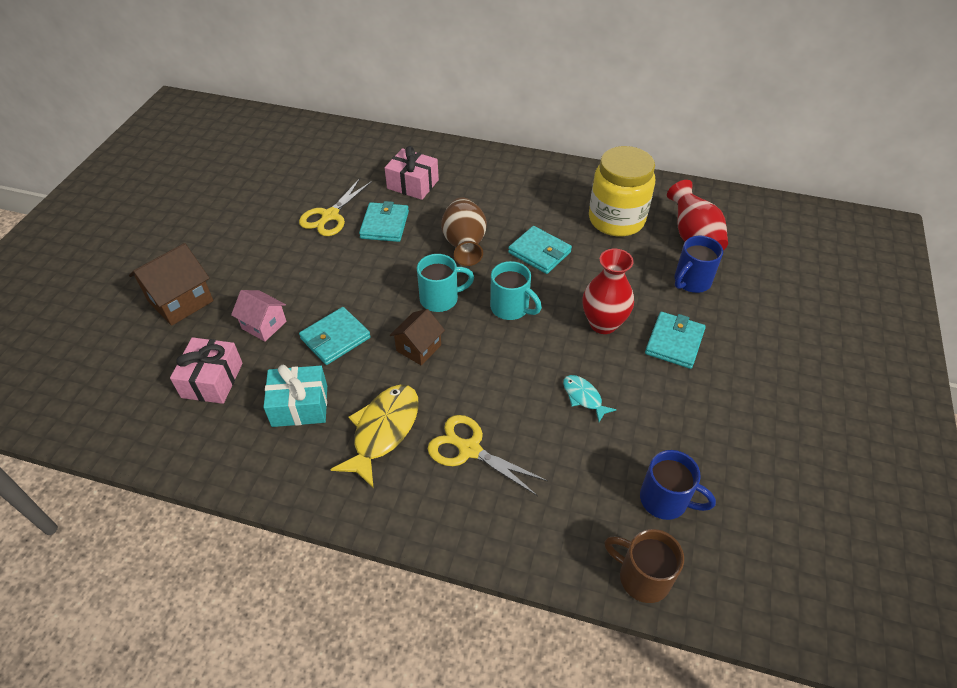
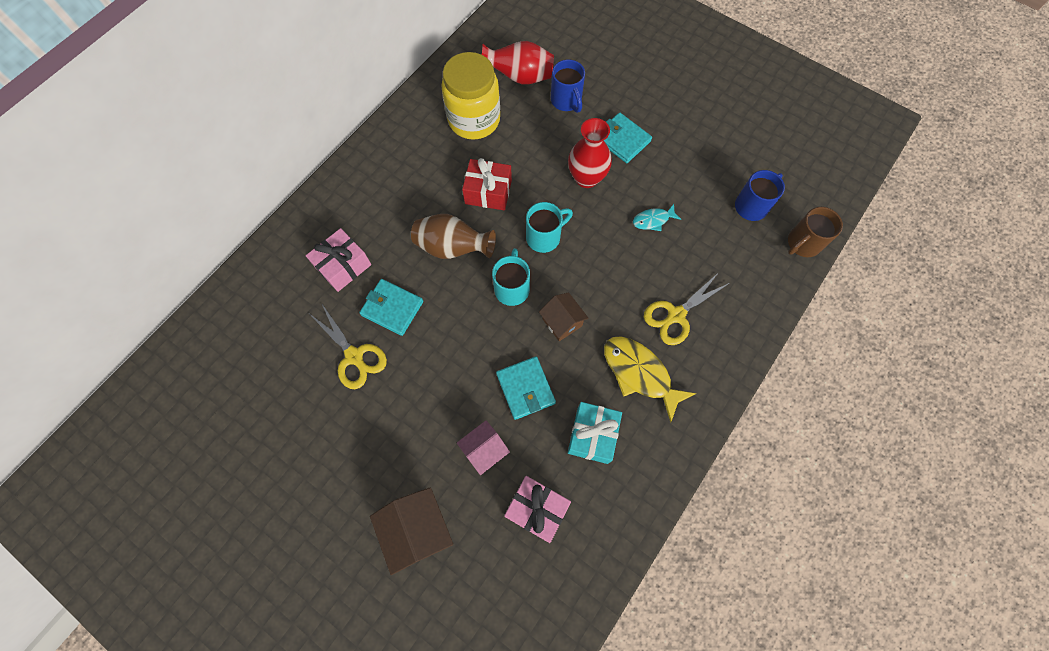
camera: 70 degrees left, 20 degrees up
(539, 252) = (488, 192): turquoise wallet -> red gift

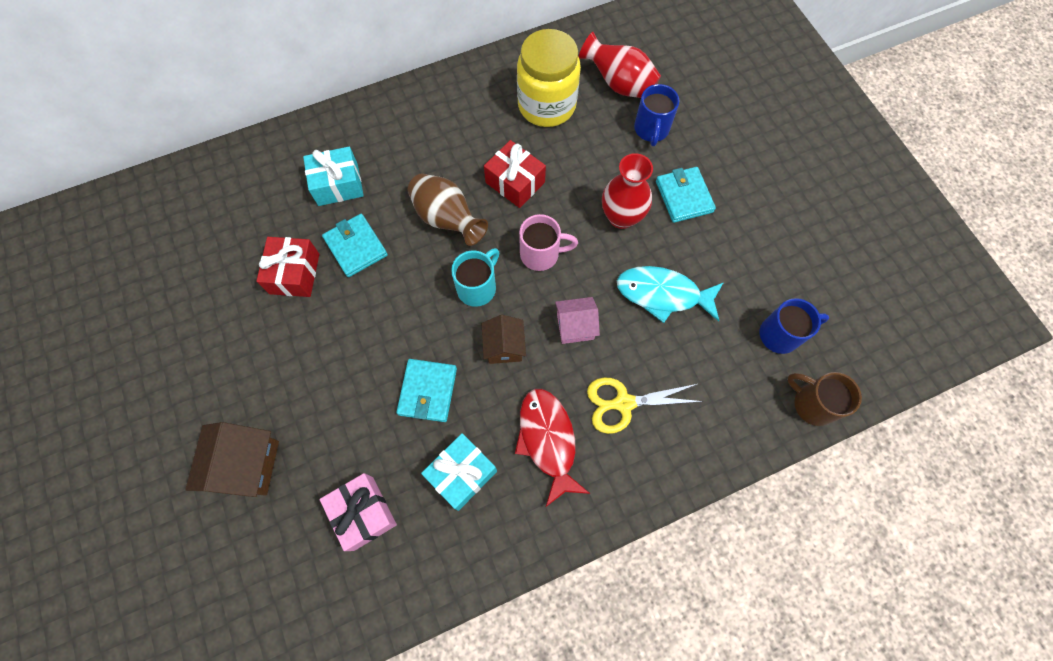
camera: 30 degrees right, 0 degrees up
(343, 266) = (338, 184): pink gift -> turquoise gift
(354, 356) = (294, 273): yellow scissors -> red gift
(484, 450) = (352, 427): pink house -> pink house (575, 326)
(544, 237) = (541, 254): turquoise mug -> pink mug
(639, 373) = (548, 440): yellow fish -> red fish
(653, 220) = (662, 294): turquoise fish -> turquoise fish, size x1.87
(802, 243) = (812, 404): brown mug -> brown mug turned 45 degrees clockwise

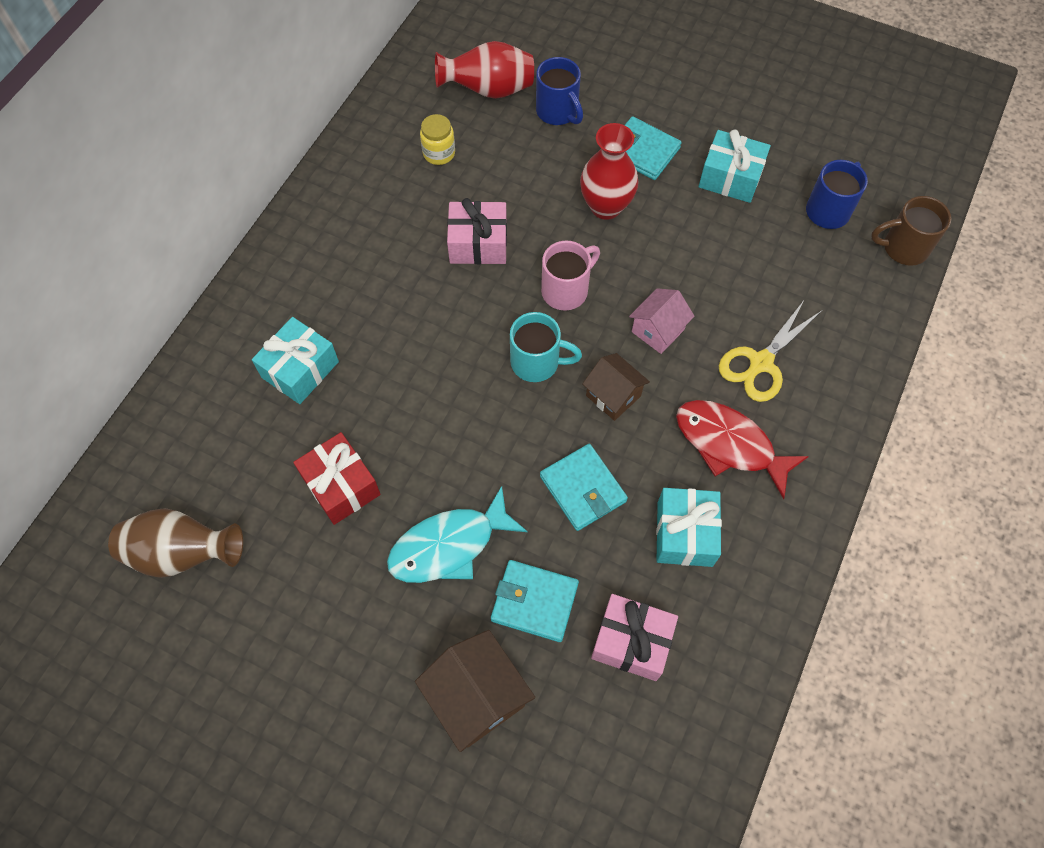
camera: 40 degrees left, 5 degrees down
(356, 247) = (380, 414): turquoise wallet -> turquoise wallet (534, 602)
(447, 219) = (445, 322): brown vase -> brown vase (183, 553)
(477, 287) = (537, 362): turquoise mug -> turquoise mug turned 105 degrees clockwise
(515, 182) = (478, 243): red gift -> pink gift
(546, 105) = (439, 153): yellow jar -> yellow jar, size x0.45
(662, 294) = (704, 247): turquoise fish -> turquoise fish (449, 546)
(729, 259) = (730, 178): none -> turquoise gift

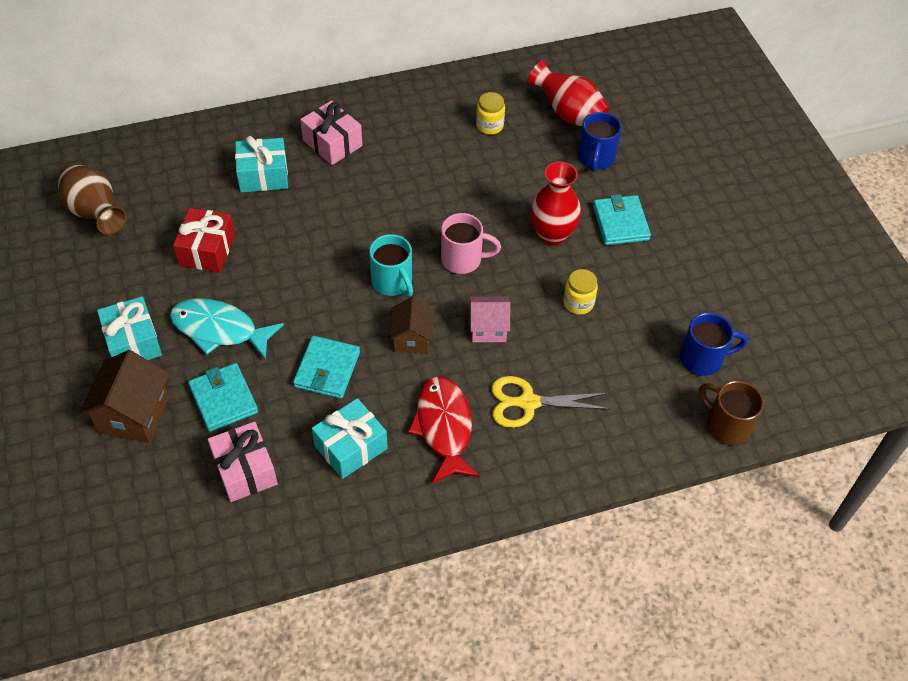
camera: 45 degrees right, 10 degrees down
(478, 243) = (446, 192): pink gift -> pink gift (332, 143)
(694, 246) = (578, 303): none -> yellow jar
(730, 178) = (659, 284): turquoise gift -> turquoise gift (133, 342)

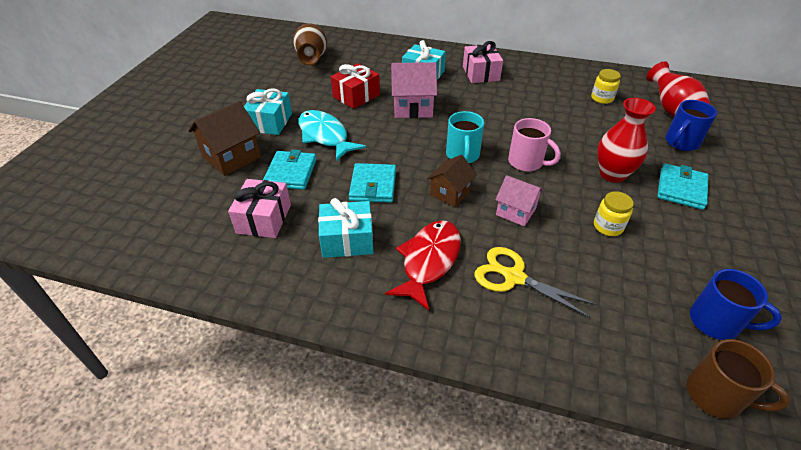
camera: 35 degrees right, 10 degrees down
(289, 237) = (412, 107): none -> pink house
(327, 369) = (373, 185): turquoise wallet -> turquoise wallet turned 45 degrees counterclockwise
(726, 425) = (716, 396): brown mug -> brown mug turned 135 degrees clockwise

